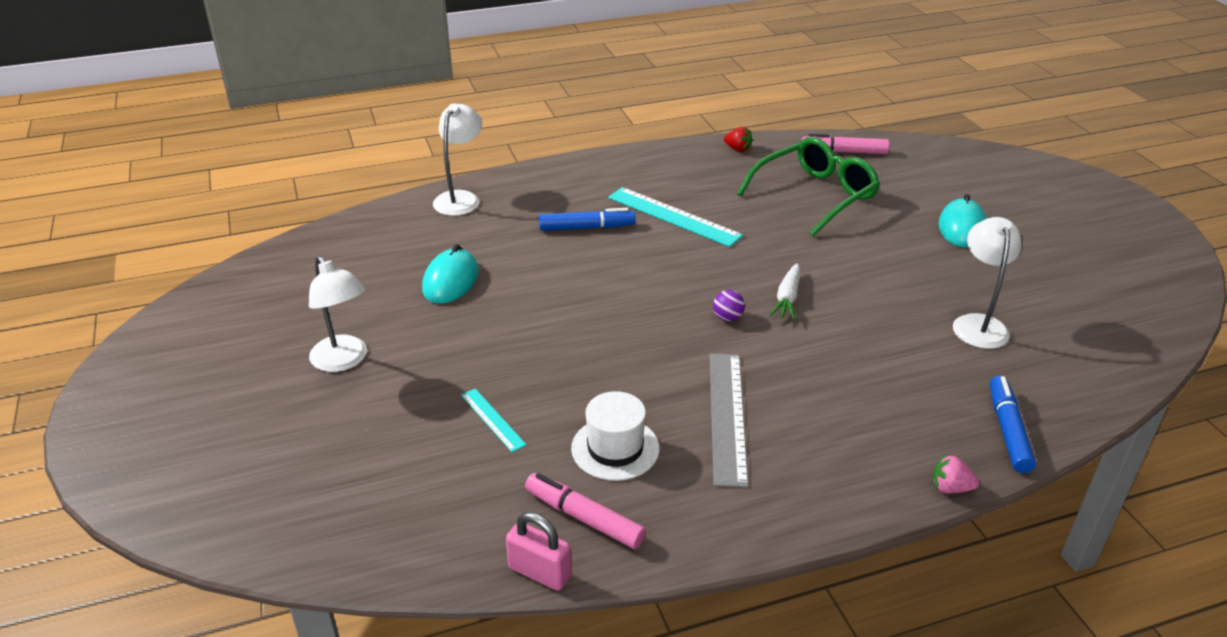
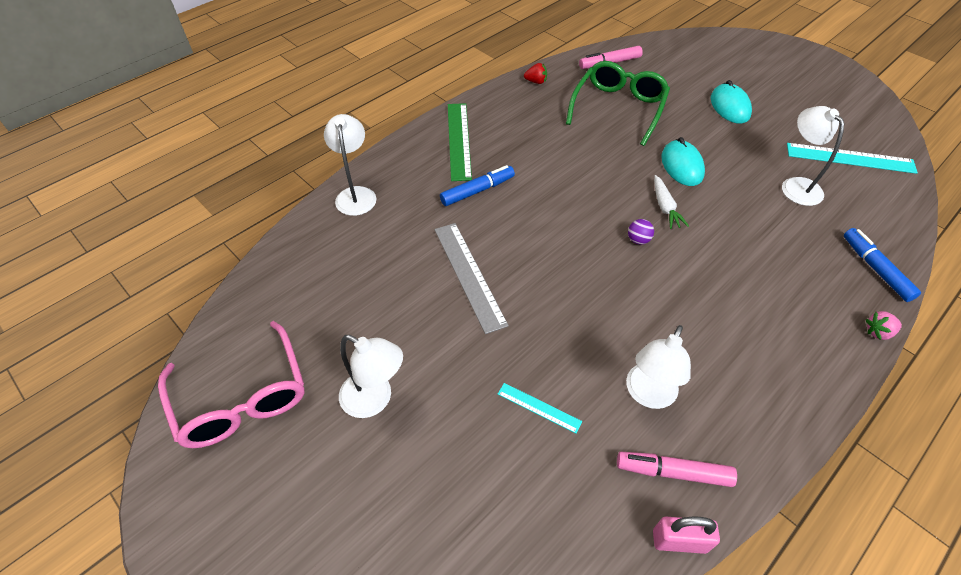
camera: 25 degrees left, 15 degrees up
(231, 321) = (242, 398): none -> pink glasses
(450, 280) = (407, 281): turquoise mouse -> turquoise mouse (682, 166)
(604, 180) = (459, 140): none -> green ruler
(615, 448) = (647, 395): white hat -> white lamp
(673, 216) = (534, 158): turquoise ruler -> turquoise ruler (850, 158)
(727, 416) = (701, 331): grey ruler -> grey ruler (469, 275)

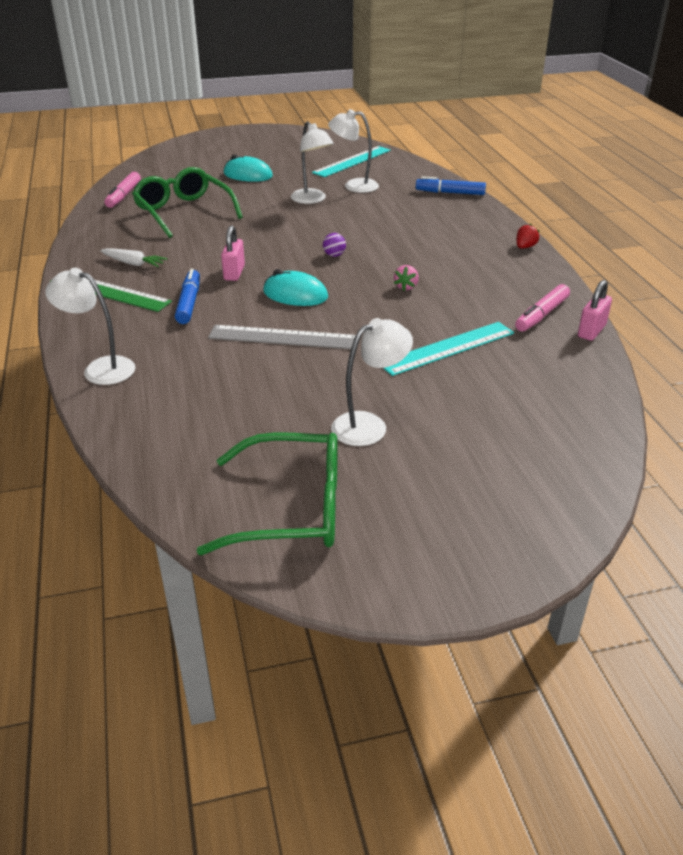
camera: 60 degrees left, 15 degrees down
(242, 398) = (292, 508): pink glasses -> green glasses
(536, 81) = (92, 232): red strawberry -> red strawberry (525, 247)
(539, 407) = (447, 348): turquoise ruler -> turquoise ruler, size x1.90
(546, 191) = (234, 273): none -> pink padlock
(647, 395) = (475, 302): white lamp -> white lamp (312, 200)
(665, 207) = (315, 234): white carrot -> white carrot (133, 263)
(682, 166) = (282, 213): turquoise mouse -> turquoise mouse (295, 295)
(878, 332) = (497, 212): pink strawberry -> pink strawberry (406, 287)

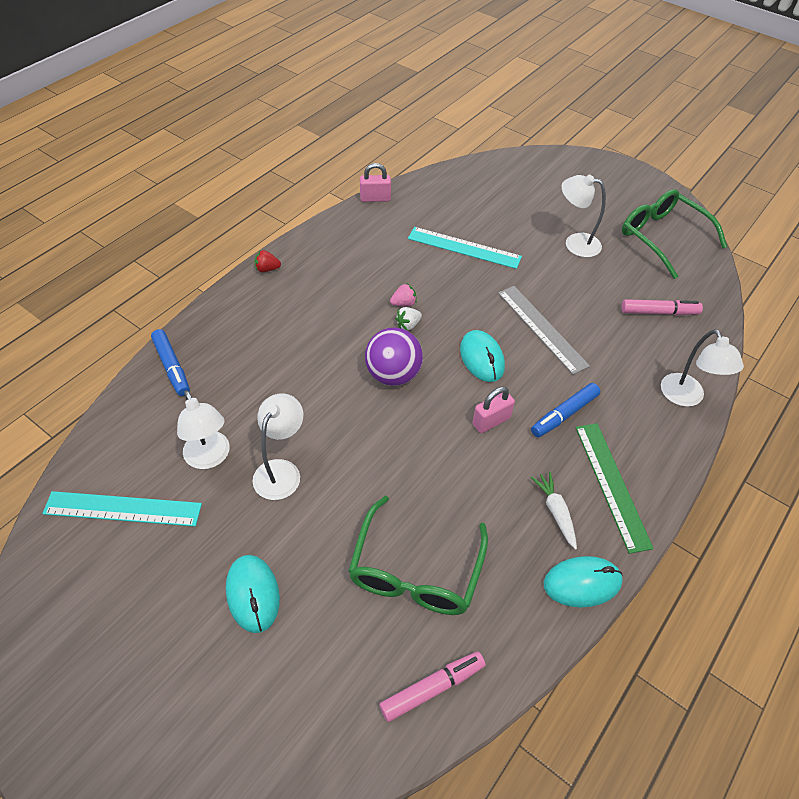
camera: 130 degrees left, 15 degrees up
(83, 251) = (582, 583): none -> turquoise mouse
(334, 255) = (393, 375): purple ball -> purple ball, size x2.30
(377, 279) = (408, 325): none -> white strawberry
(542, 315) = (375, 224): pink marker -> pink marker (658, 312)

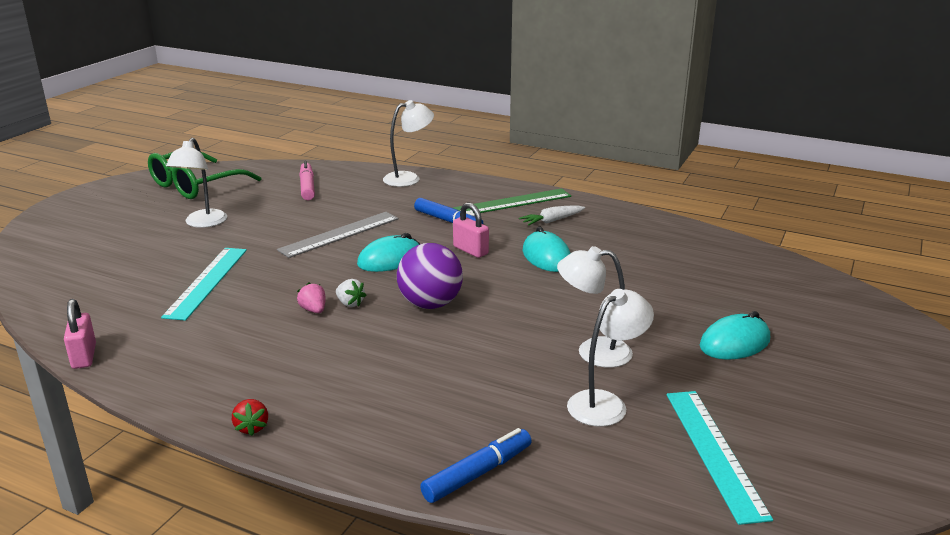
camera: 100 degrees left, 25 degrees down
(415, 571) = (648, 270): green glasses -> none
(432, 688) = (735, 256): pink marker -> none
(582, 583) = (607, 210): turquoise mouse -> turquoise mouse (546, 257)

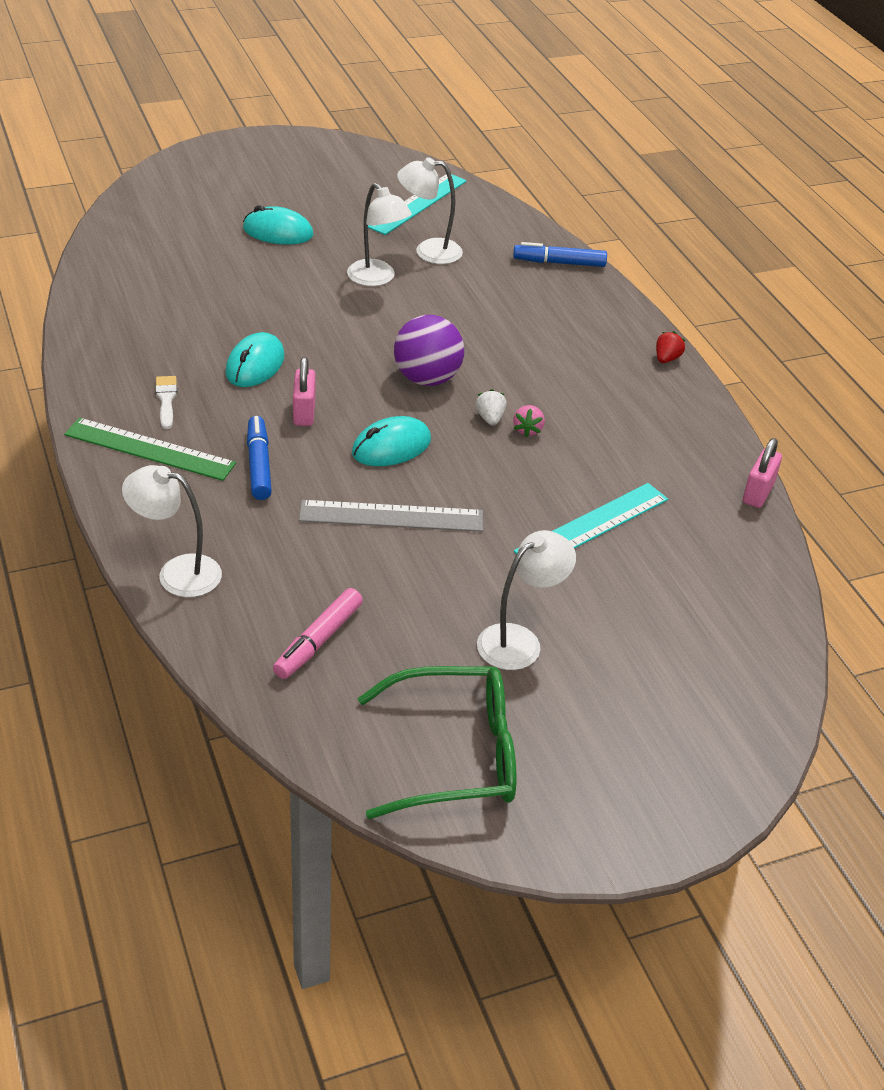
camera: 140 degrees left, 15 degrees up
(390, 260) = (391, 447): turquoise mouse -> turquoise mouse turned 45 degrees counterclockwise
(552, 221) = (166, 400): white carrot -> white brush

